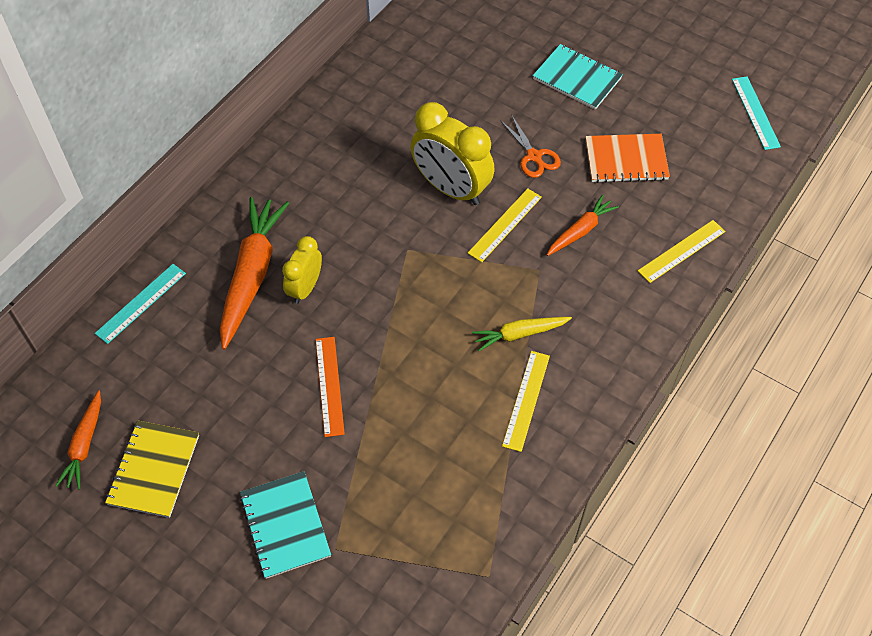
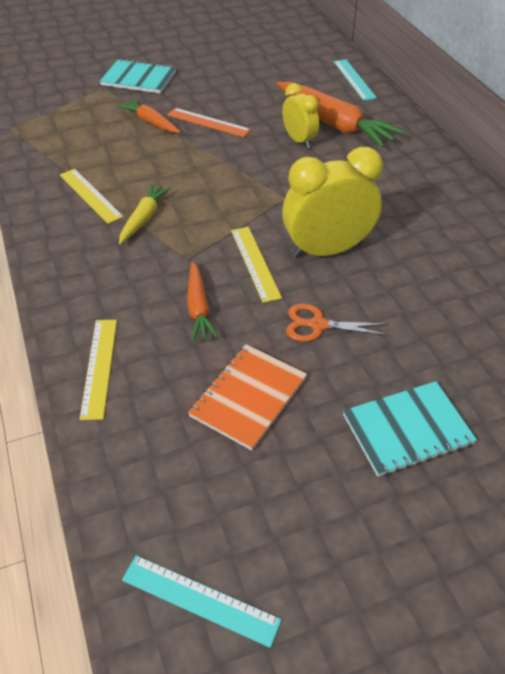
camera: 125 degrees right, 10 degrees down
(84, 445) = (269, 40): orange carrot -> orange carrot (151, 122)
(154, 470) = (227, 53): yellow notebook -> none

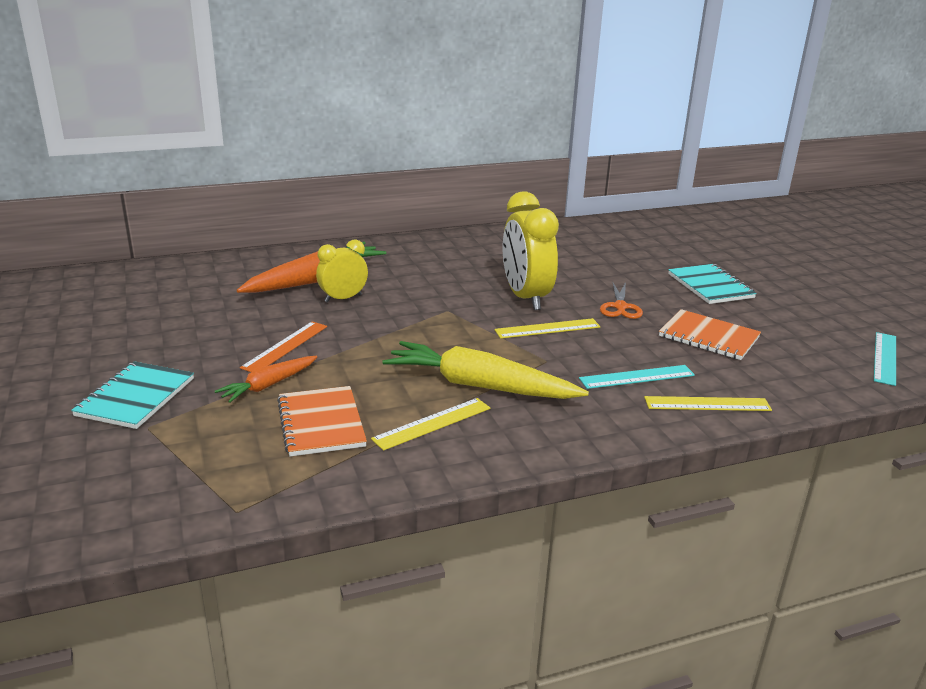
camera: 90 degrees left, 20 degrees down
(98, 148) = (321, 423): none -> orange notebook
(144, 218) = (480, 386): yellow carrot -> yellow carrot, size x1.83
(198, 307) = (614, 356): orange carrot -> none
(354, 79) = (226, 264): turquoise ruler -> turquoise ruler (637, 377)

